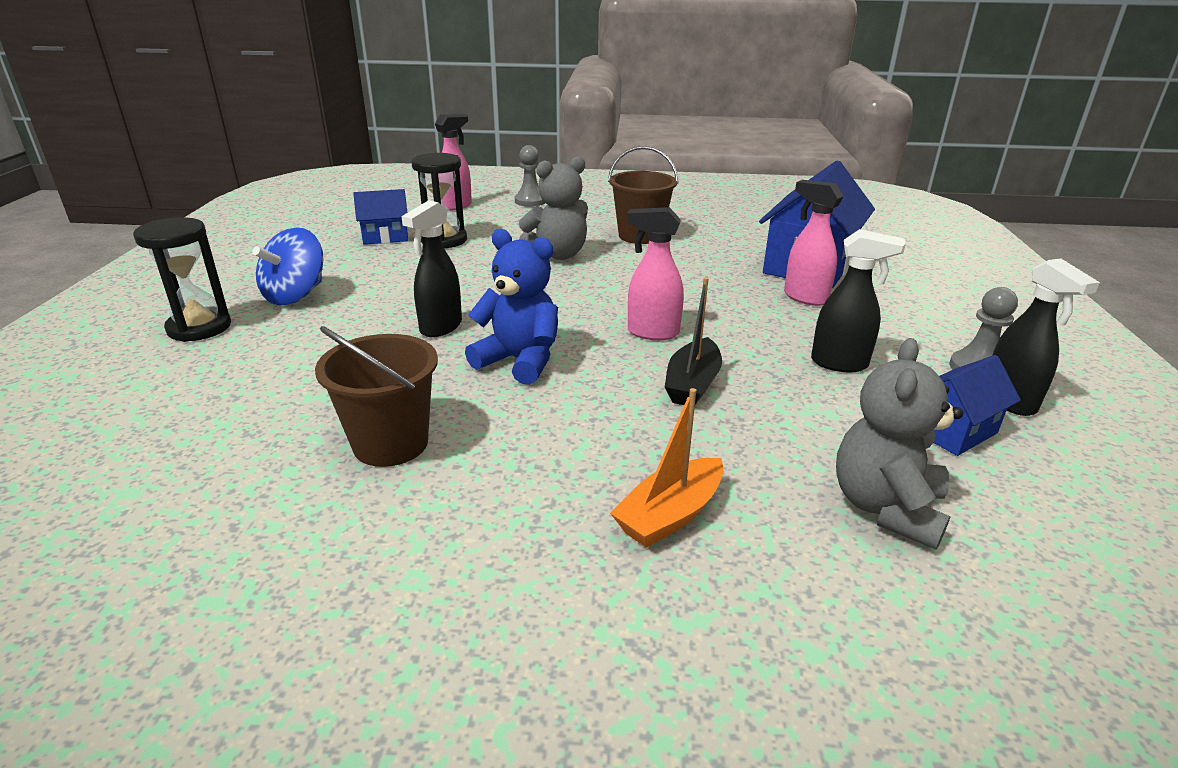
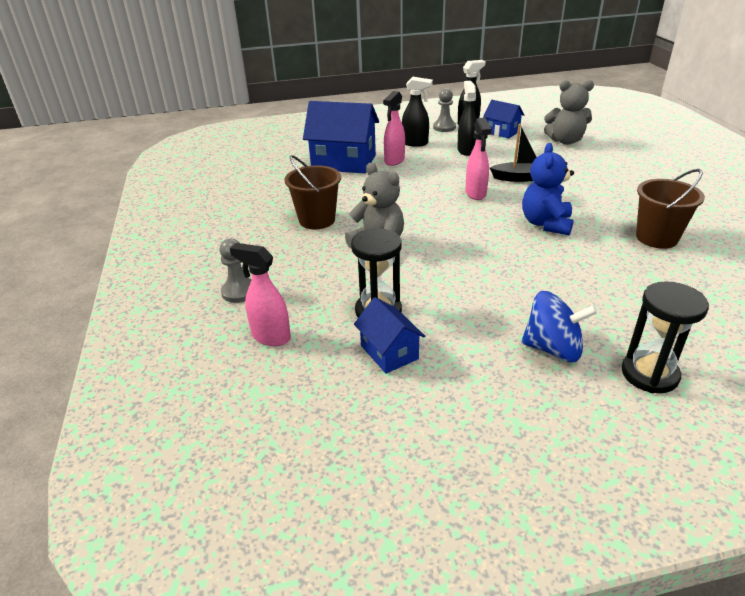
camera: 105 degrees left, 5 degrees up
(440, 327) = (535, 260): black spray bottle -> black spray bottle (415, 143)
(670, 515) = (616, 171): orange boat -> none

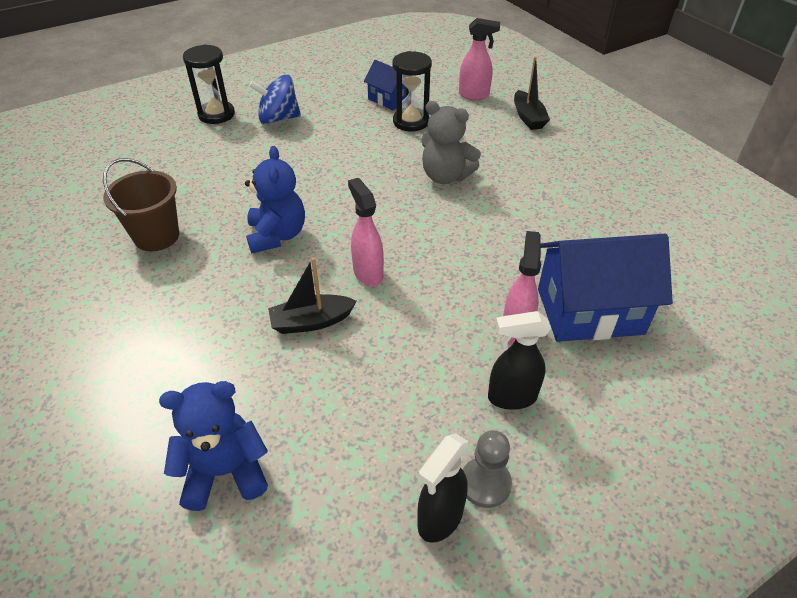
camera: 160 degrees right, 10 degrees up
(239, 292) = (528, 117): grey pawn -> black boat
(317, 220) = (531, 196): brown bucket -> none
(466, 150) = (411, 389): black spray bottle -> none
(502, 132) = (357, 487): blue house -> none
(565, 141) = (225, 472): grey teddy bear -> blue teddy bear

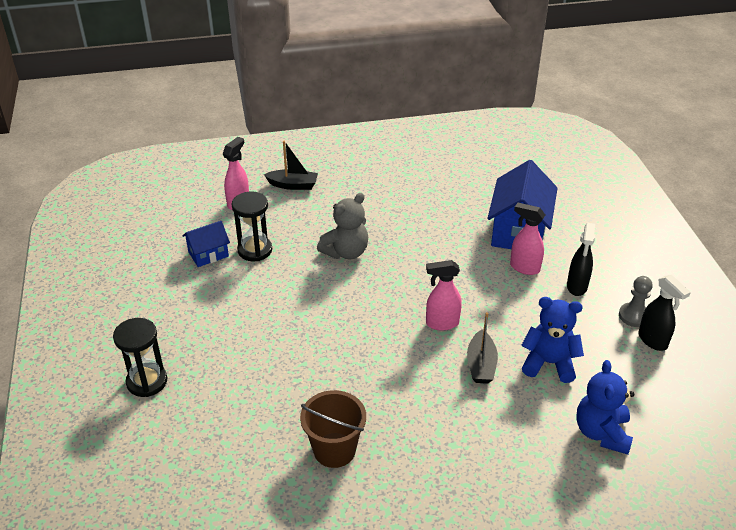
camera: 70 degrees left, 5 degrees down
(277, 235) = (372, 367): blue teddy bear -> blue teddy bear (549, 363)
(278, 118) = (188, 335): blue spinning top -> none

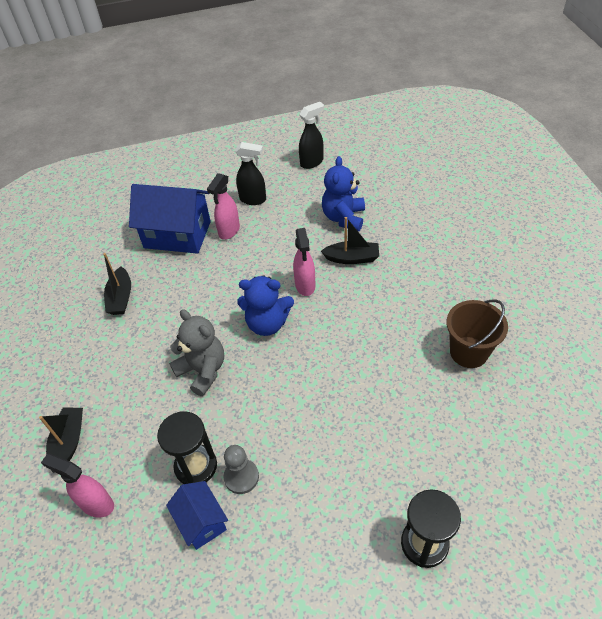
camera: 90 degrees left, 10 degrees up
(435, 200) = (120, 298): none -> black boat
(601, 433) = (408, 192): blue teddy bear -> blue teddy bear (267, 323)
(634, 316) = (286, 170): grey pawn -> grey pawn (241, 477)

